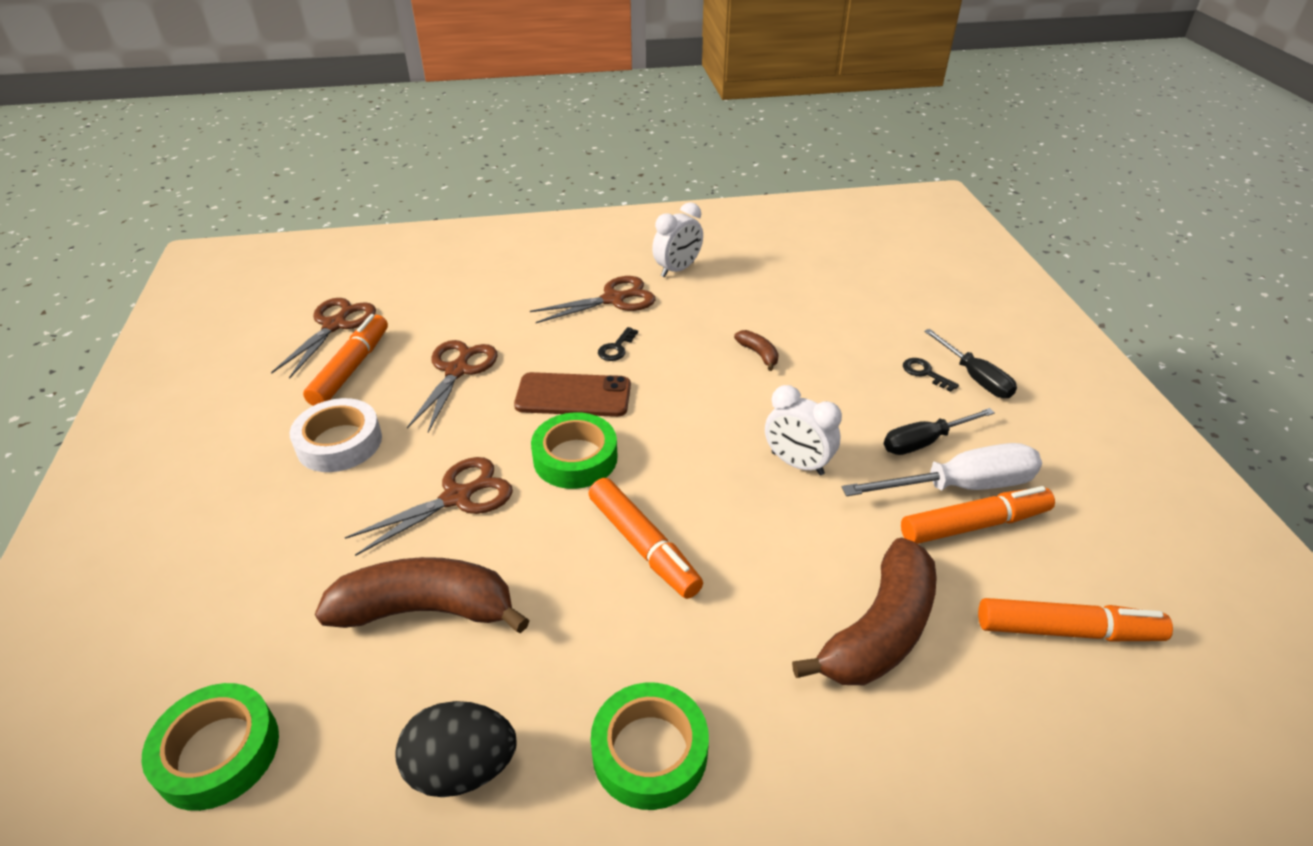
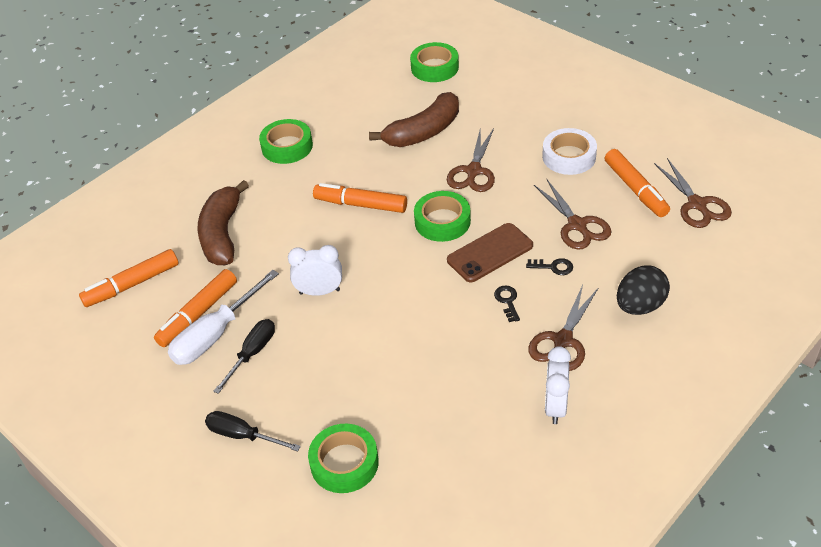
camera: 145 degrees right, 5 degrees up
(462, 768) = (348, 108): black egg -> black egg (640, 306)
(758, 354) = (410, 358): brown banana -> none
(887, 317) = (344, 463): none -> green tape
(924, 373) = (282, 416): black key -> black key (553, 267)

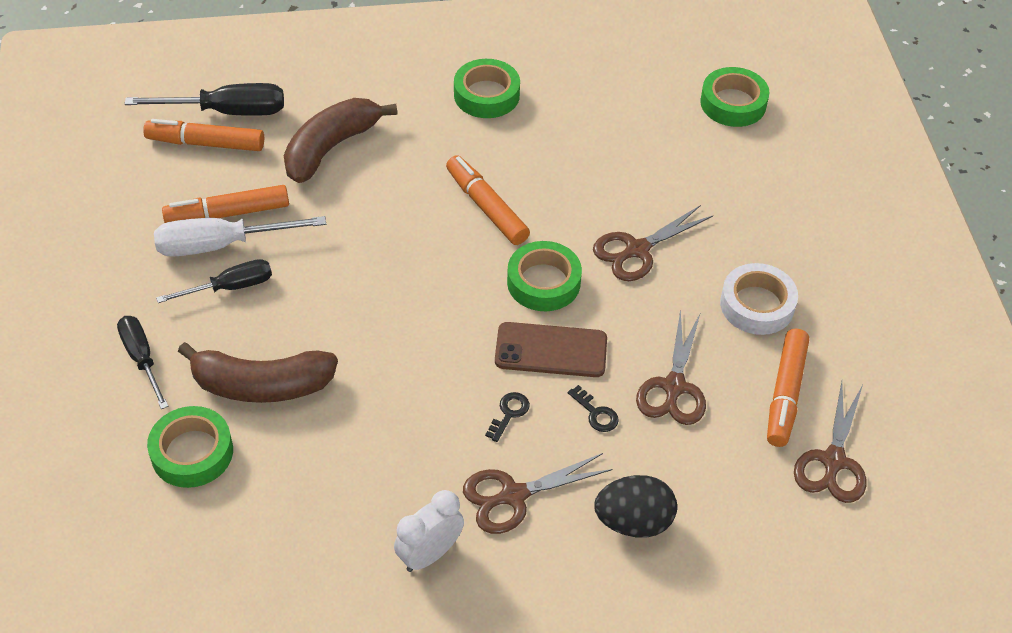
camera: 35 degrees right, 5 degrees up
(124, 257) = (227, 111): none -> black screwdriver
(319, 291) = (351, 270): white clock -> none
(423, 132) = (636, 170): brown banana -> brown banana (261, 385)

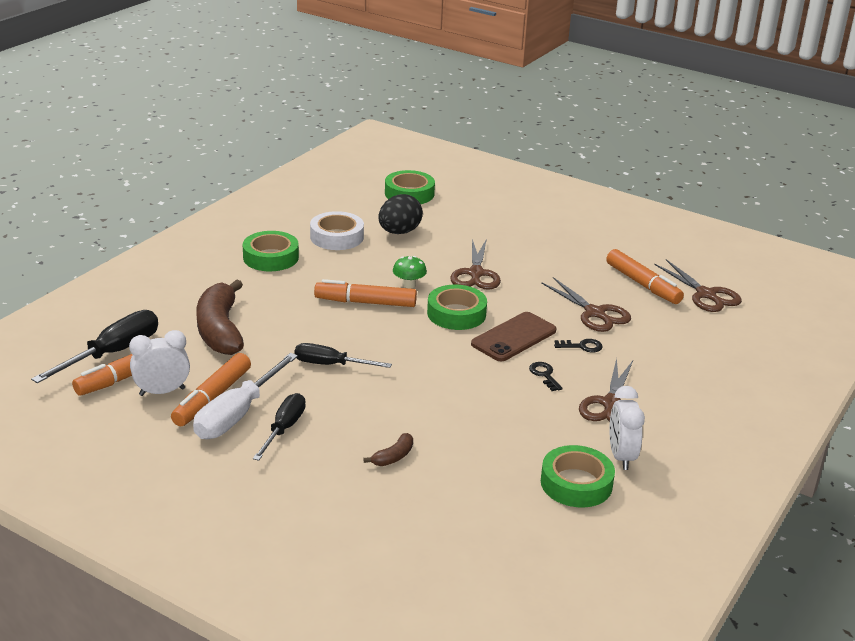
camera: 50 degrees left, 20 degrees down
(142, 359) = (294, 499): black screwdriver -> black screwdriver (330, 365)
(192, 452) = (414, 515): green tape -> green tape (576, 483)
(205, 178) = (162, 392): none -> white clock
(261, 385) = (393, 457): brown banana -> brown banana, size x0.43
(555, 216) = (409, 285): none -> green mushroom
(633, 522) = (678, 374): black egg -> black egg (399, 232)
(757, 305) = (568, 261): white tape -> white tape (337, 237)

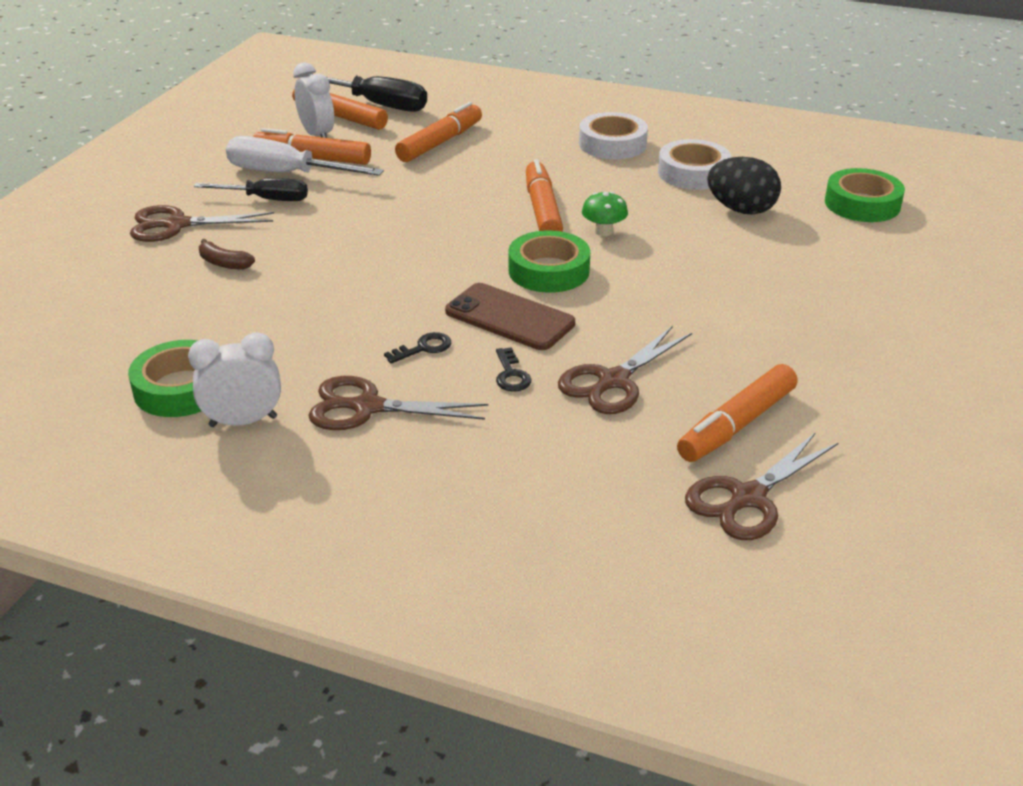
camera: 80 degrees right, 5 degrees up
(220, 330) = (440, 142): brown banana -> orange marker
(271, 257) = (612, 144): green tape -> white tape
(330, 365) = (395, 207): black screwdriver -> none
(476, 274) = (665, 275): brown scissors -> brown scissors (176, 225)

